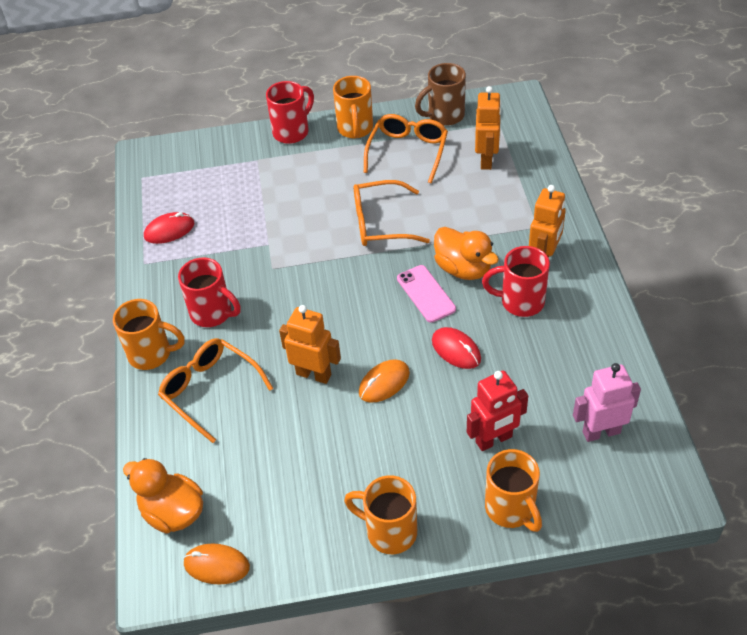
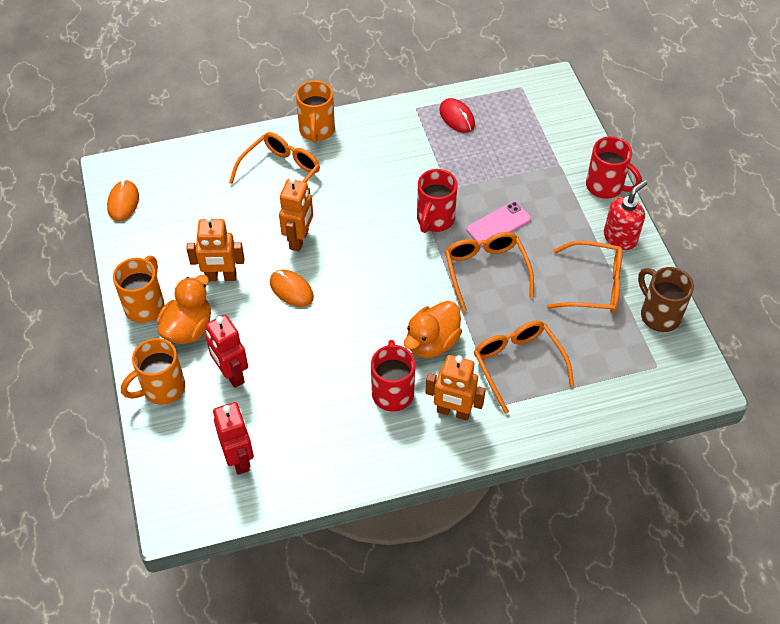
camera: 80 degrees right, 5 degrees up
(173, 512) = (168, 170): orange duck -> orange duck (188, 328)
(213, 313) = (362, 162): red mug -> red mug (434, 220)
(355, 129) = (620, 238): orange mug -> red soap dispenser
(426, 294) = (397, 314): pink phone -> pink phone (498, 224)
(456, 350) = (330, 341): red mouse -> none
(486, 160) = (594, 357): orange robot -> orange robot (221, 277)
(492, 210) = (517, 364): none -> orange glasses
(601, 432) = (239, 459): pink robot -> red robot

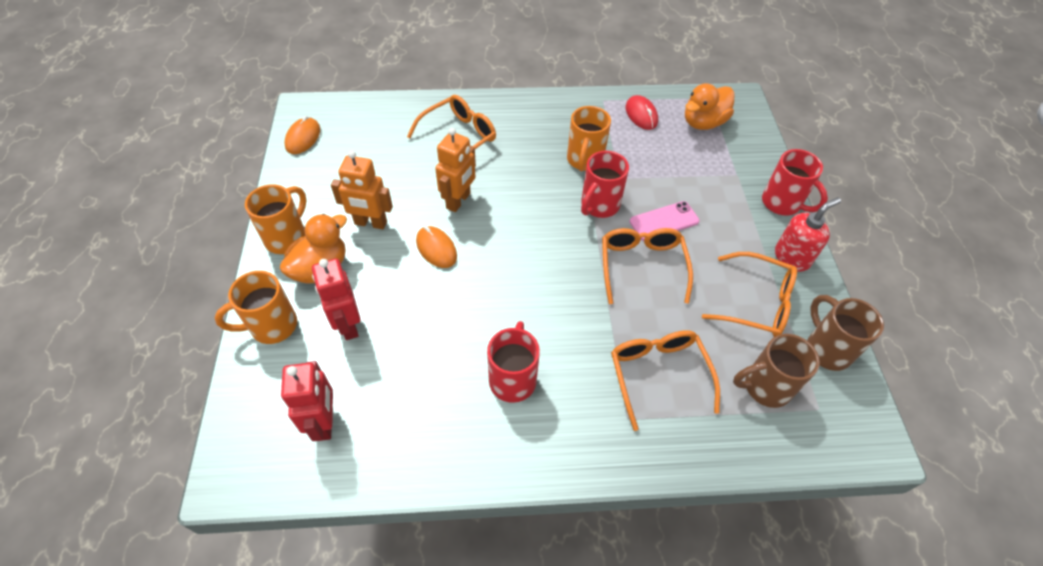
camera: 10 degrees right, 0 degrees up
(317, 131) = (504, 105): orange mug -> orange mug (584, 160)
(432, 342) = (568, 332): orange duck -> orange duck (703, 122)
(453, 412) = (575, 416): orange robot -> none
(610, 357) = (765, 387): none -> brown mug

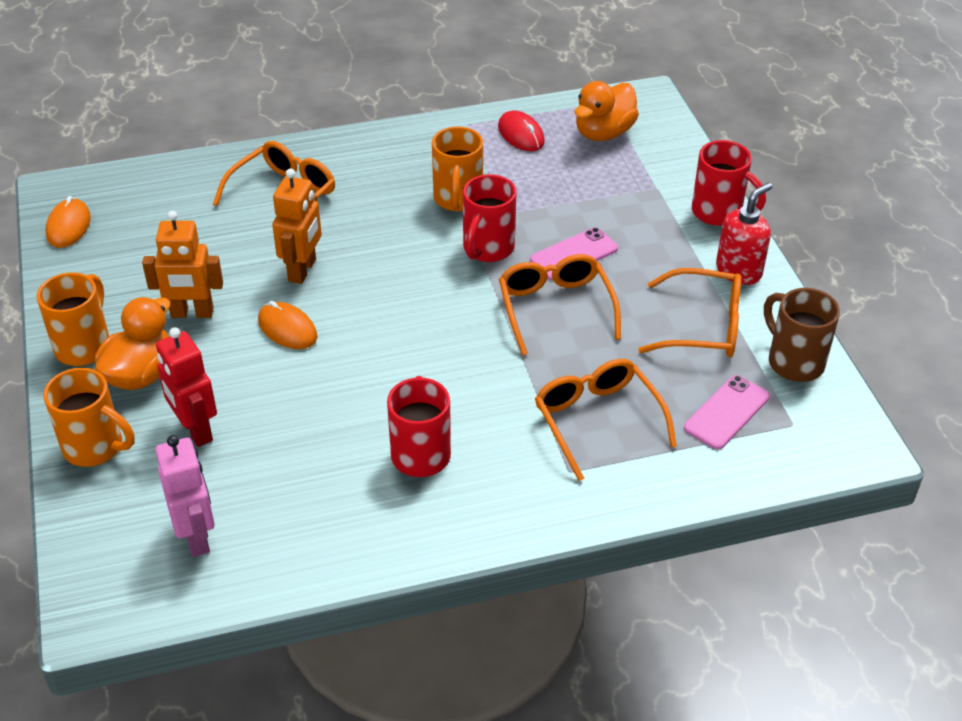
camera: 10 degrees left, 10 degrees down
(271, 326) = (95, 447): orange mug -> orange mug turned 120 degrees counterclockwise
(325, 422) = (197, 536): red robot -> pink robot
(765, 387) = (726, 412): brown mug -> pink phone

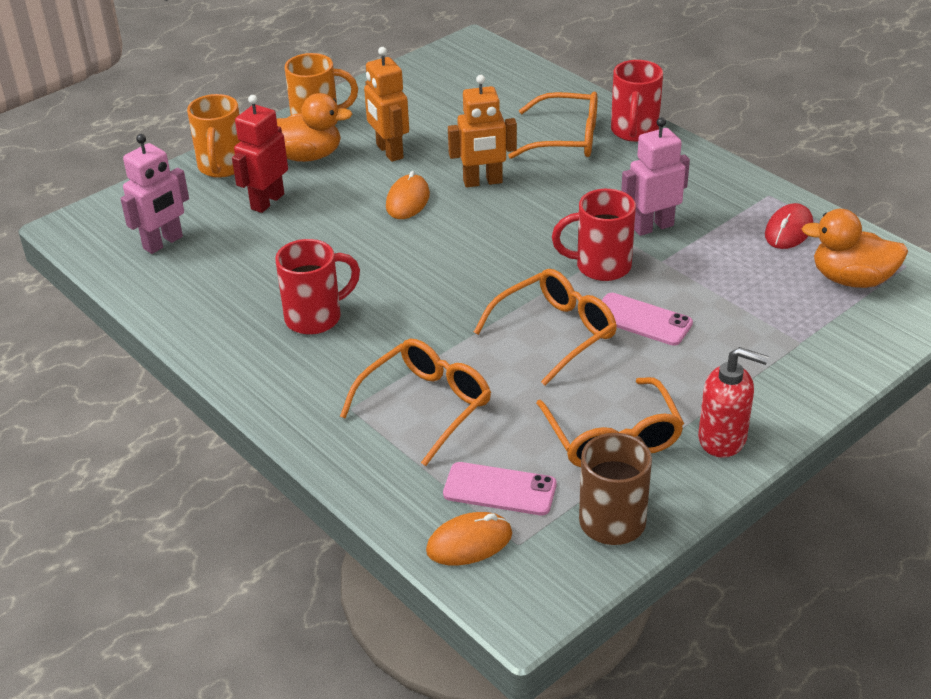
camera: 65 degrees right, 5 degrees down
(68, 226) = (437, 64): orange mouse -> orange mouse (469, 542)
(457, 199) = (652, 227): orange mug -> pink robot
(719, 213) = (805, 397): red mug -> red mug (634, 132)

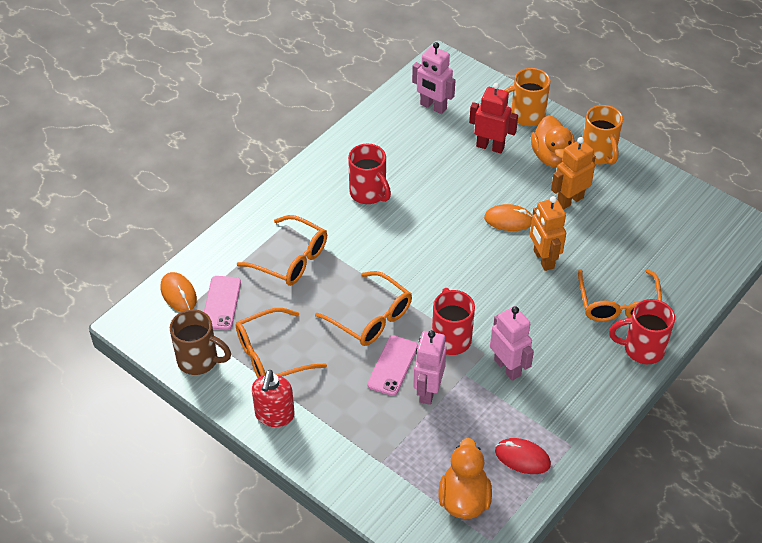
camera: 80 degrees right, 10 degrees up
(686, 293) = (428, 391): none -> pink robot

